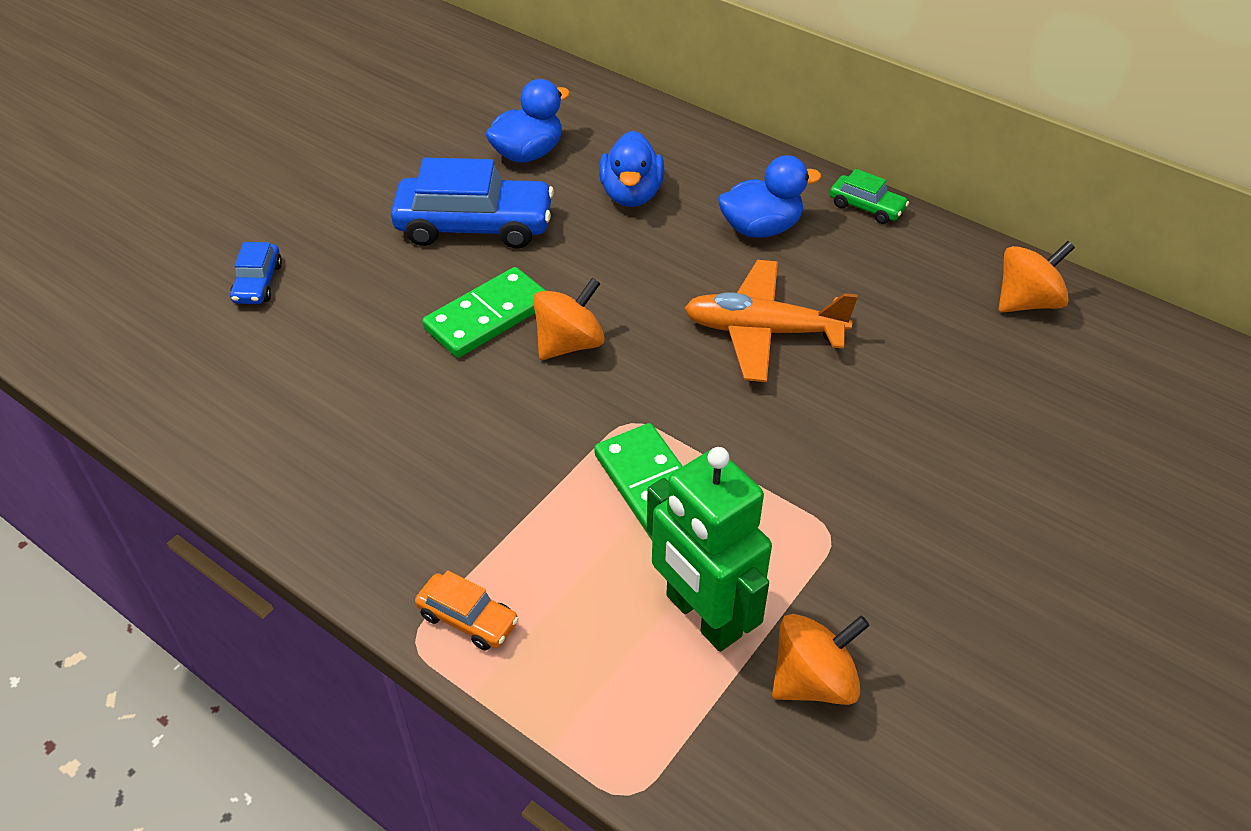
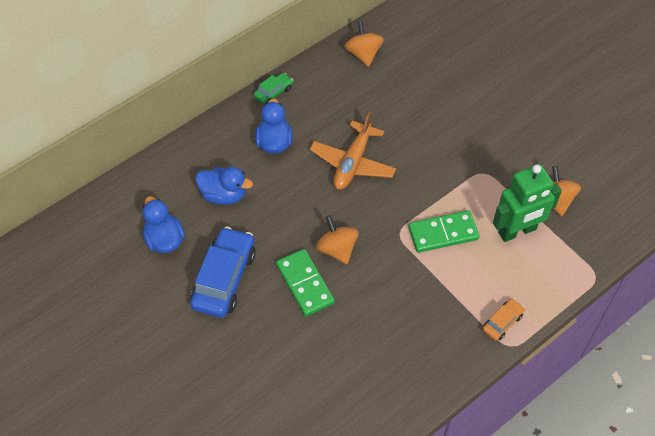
camera: 75 degrees left, 10 degrees up
(258, 283) = (238, 402): blue car -> none

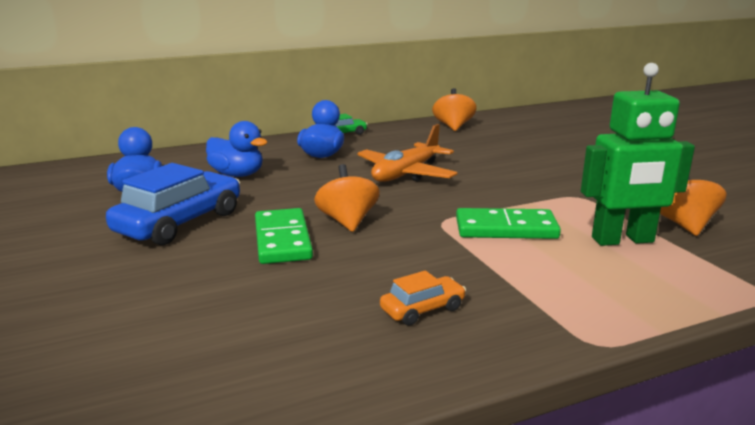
camera: 15 degrees right, 35 degrees down
(502, 322) = (585, 316): orange car -> orange car (422, 309)

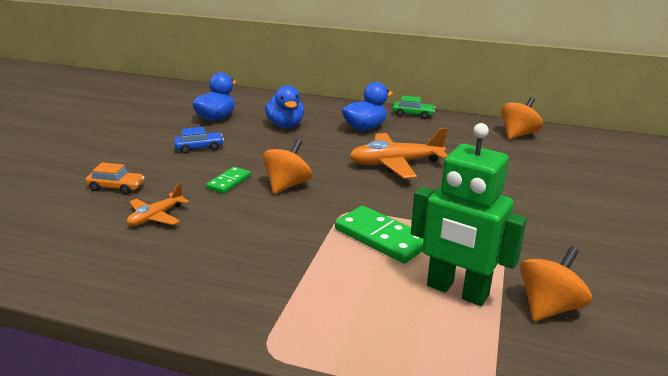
camera: 40 degrees right, 5 degrees up
(179, 223) = (199, 148): blue car -> blue car, size x0.49
(269, 299) = (156, 217): none -> orange plane
(283, 240) = (229, 182): green domino -> green domino, size x0.59
(422, 309) = (216, 265): orange car -> orange car (116, 187)

